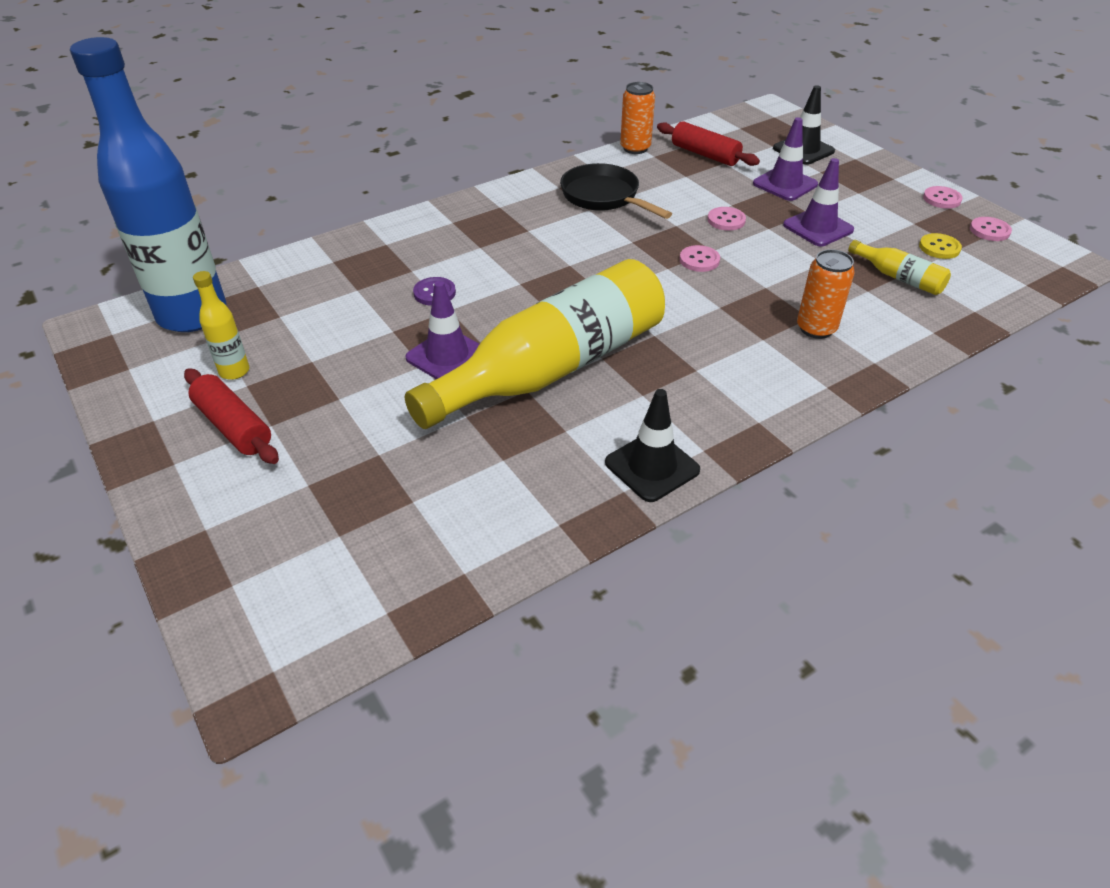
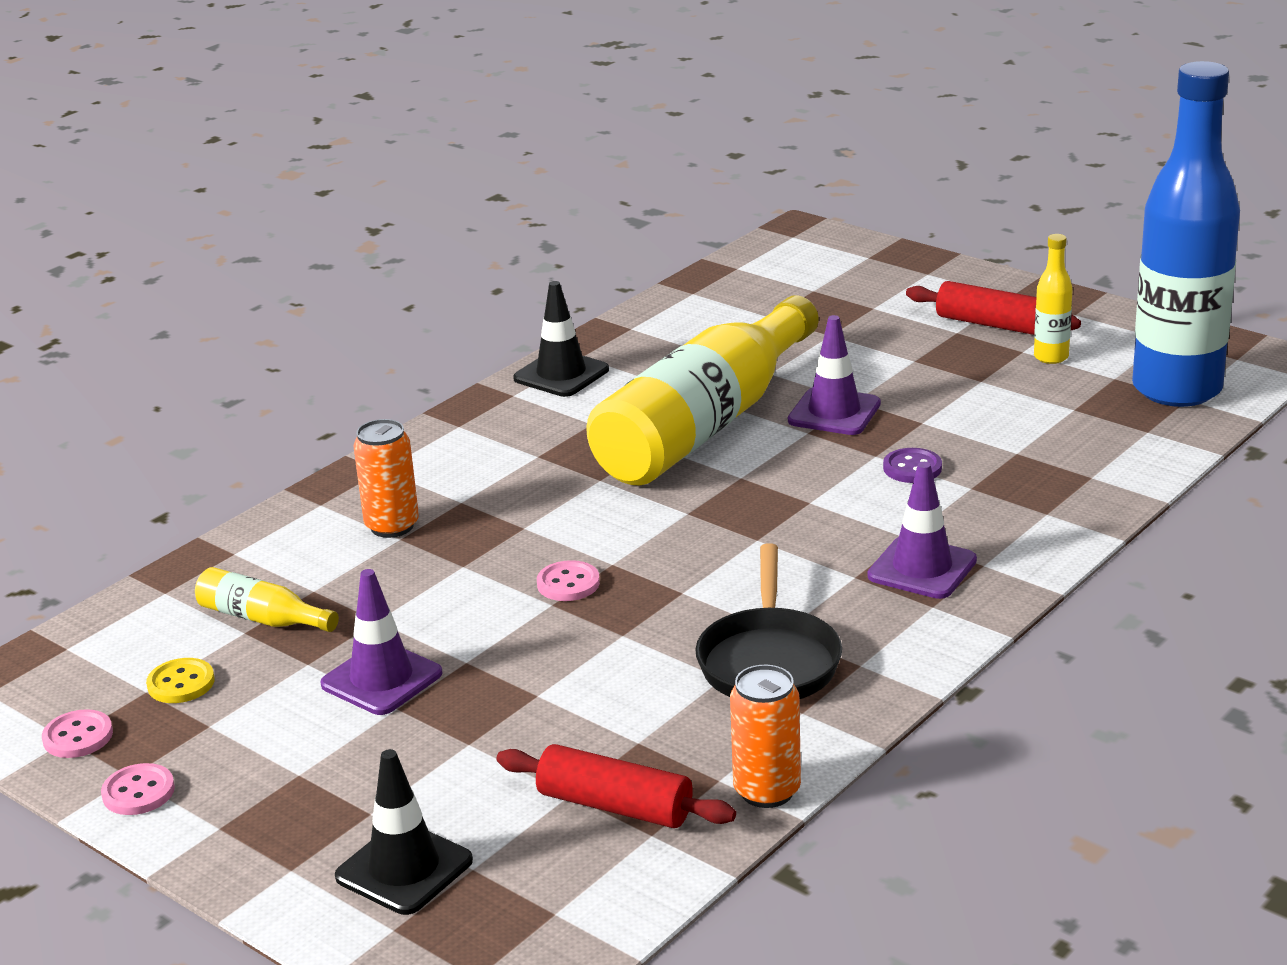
camera: 165 degrees right, 15 degrees down
(603, 197) = (769, 661): black pan -> black pan turned 60 degrees clockwise
(726, 220) = (540, 660): pink button -> none
(785, 184) = (442, 762): purple traffic cone -> purple traffic cone (922, 568)

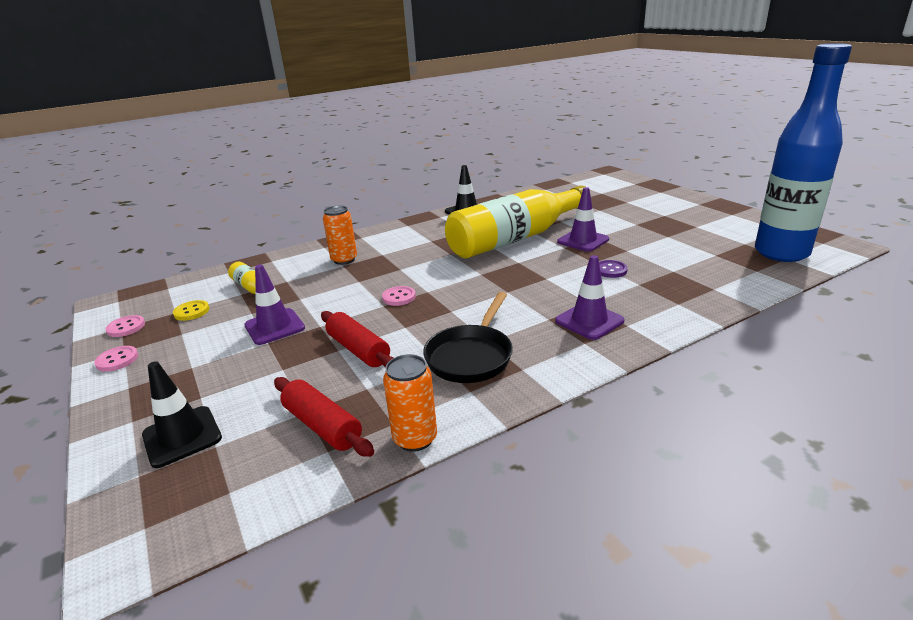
camera: 20 degrees right, 0 degrees up
(991, 324) = (684, 214): red rolling pin -> red rolling pin (358, 350)
(1051, 357) = (711, 230): yellow bottle -> none

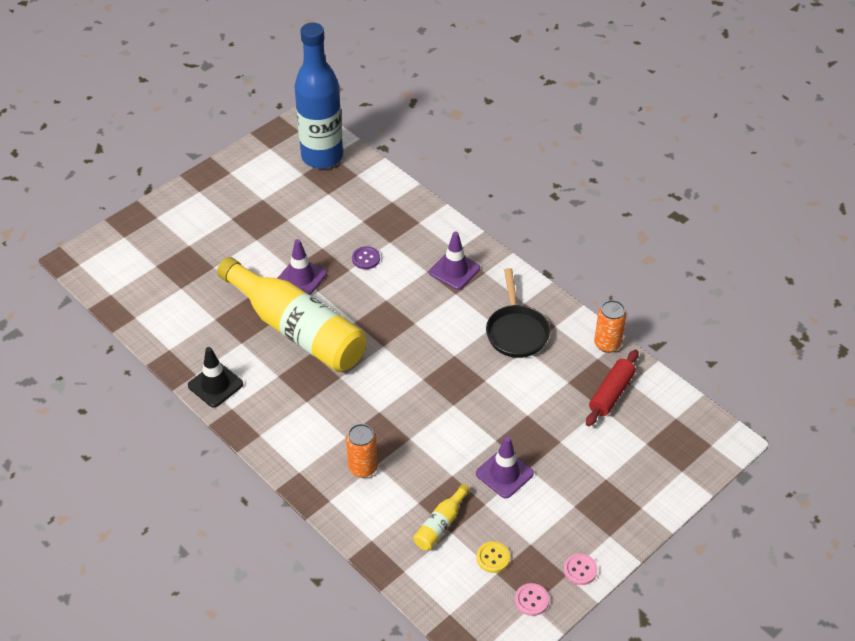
camera: 105 degrees left, 20 degrees up
(182, 436) = (645, 467): black traffic cone -> none
(358, 350) = (524, 401): red rolling pin -> none
(399, 297) = (437, 397): pink button -> none
(471, 356) = (516, 331): black pan -> black pan turned 75 degrees clockwise

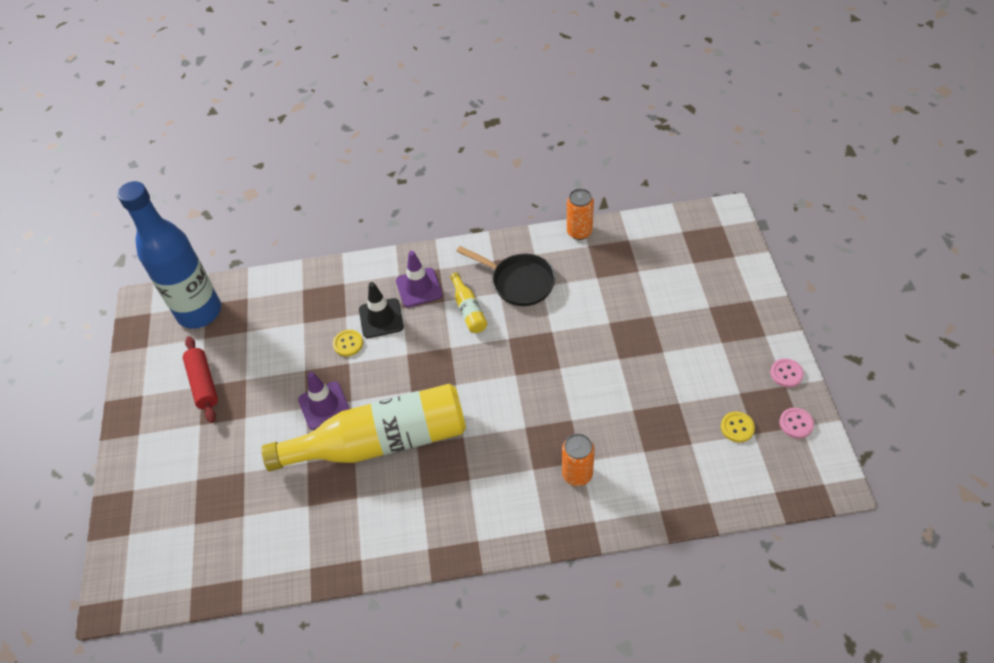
camera: 50 degrees left, 5 degrees up
(215, 385) = (388, 548): black traffic cone -> black traffic cone (381, 318)
(366, 259) = (348, 344): purple button -> yellow button
(441, 524) = (678, 447): yellow bottle -> yellow bottle (468, 310)
(504, 473) = (657, 371): purple traffic cone -> none
(611, 393) = (629, 257): red rolling pin -> red rolling pin (203, 383)

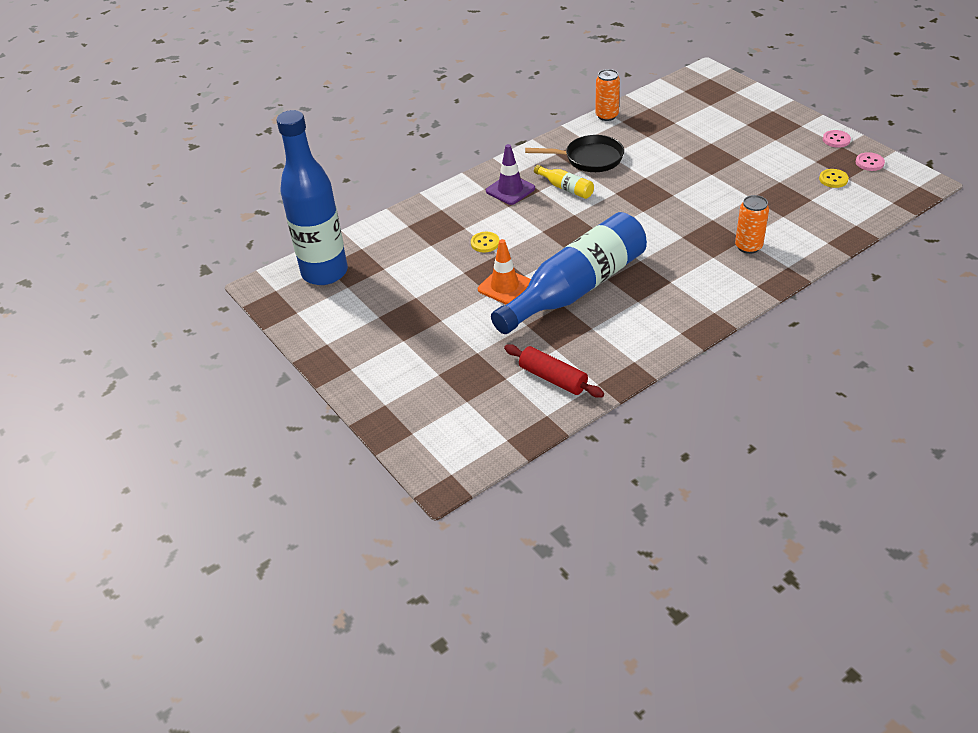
camera: 30 degrees left, 10 degrees down
(203, 383) = (379, 314): red rolling pin -> red rolling pin (553, 378)
(324, 406) = (504, 286): purple traffic cone -> orange traffic cone
(380, 441) = (576, 288): yellow bottle -> blue bottle
(381, 318) = (497, 218): black traffic cone -> none

